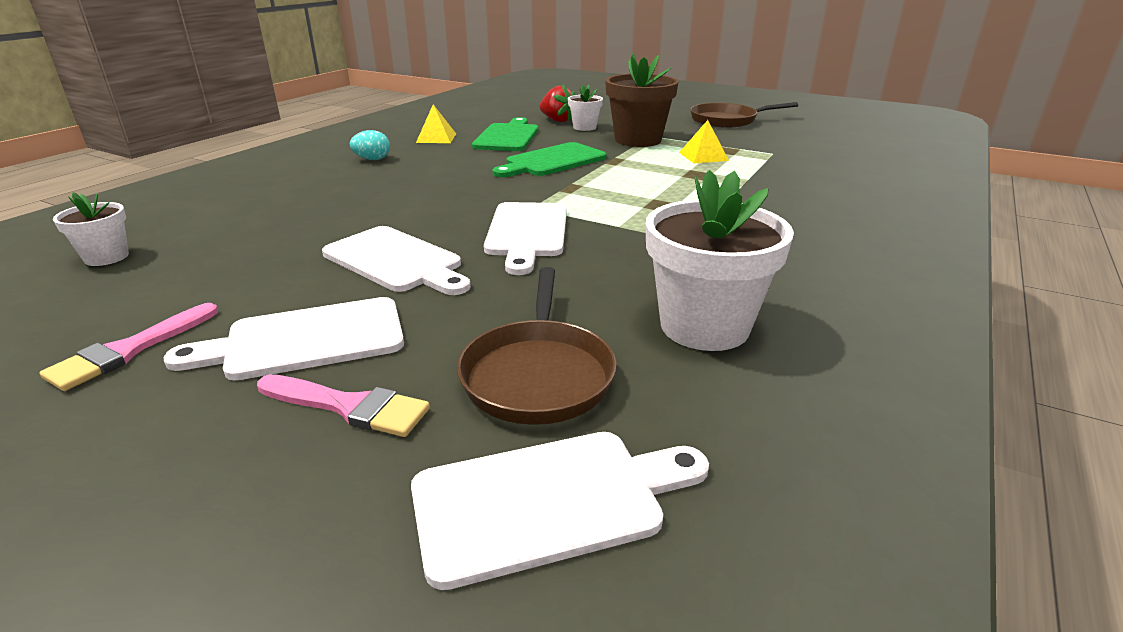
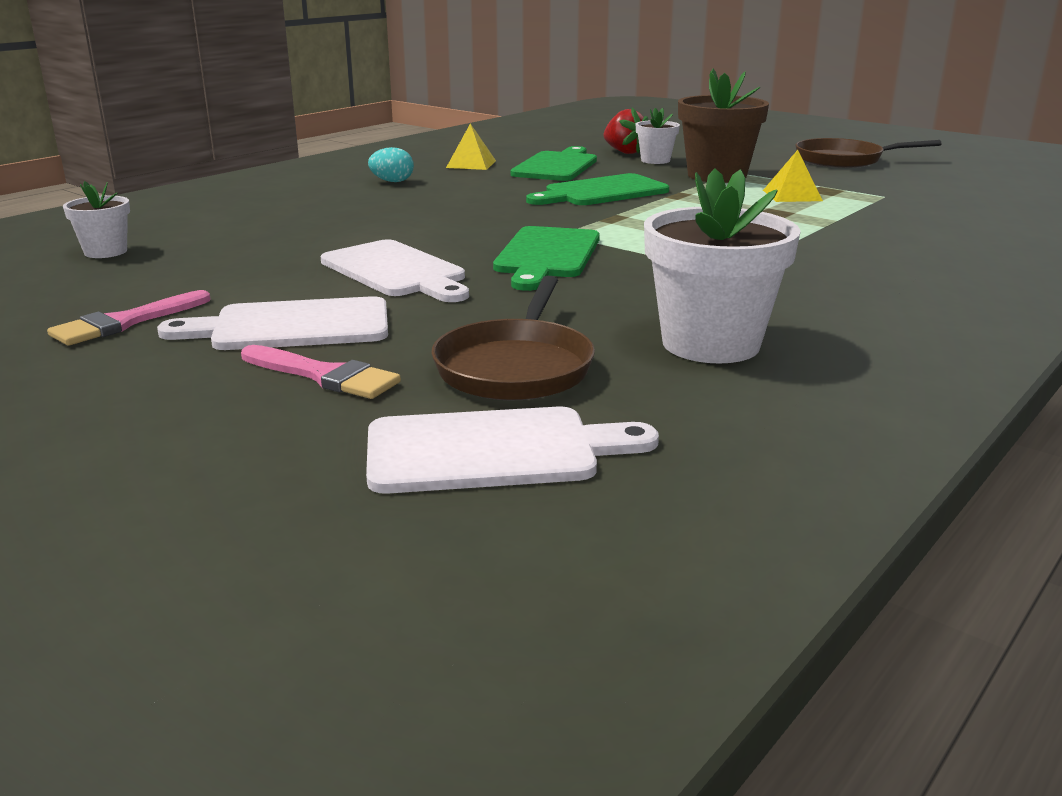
camera: 10 degrees right, 5 degrees down
(527, 233) = (546, 256): white cutting board -> green cutting board

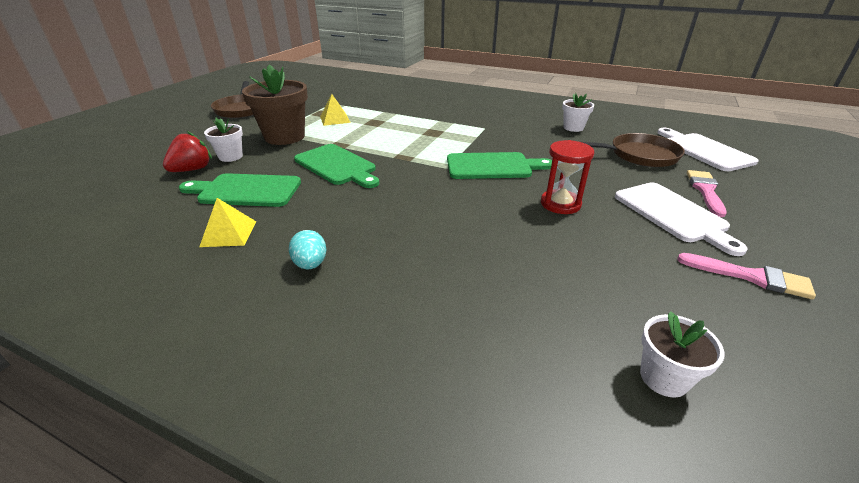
camera: 105 degrees left, 10 degrees up
(396, 271) = (560, 204): white cutting board -> red hourglass
(710, 344) = (573, 128): white flower pot -> white flower pot, size x0.53

